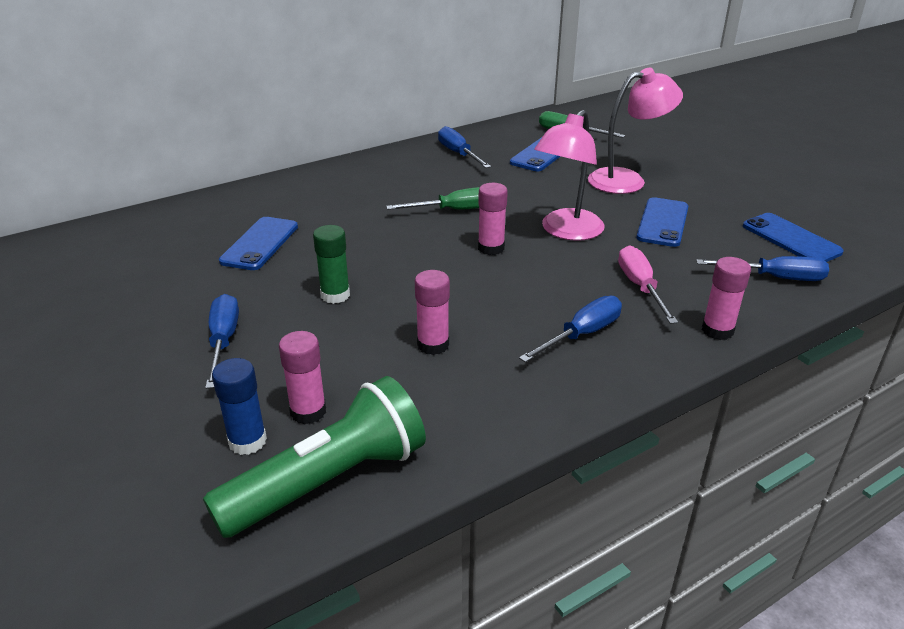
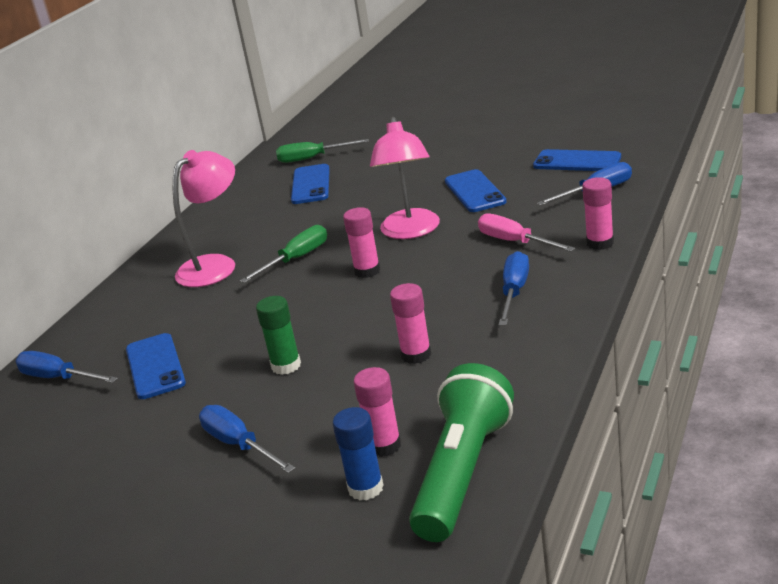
camera: 30 degrees left, 5 degrees down
(458, 154) = (235, 216): blue screwdriver -> blue screwdriver (58, 378)
(627, 180) = (408, 173): pink lamp -> pink lamp (215, 265)

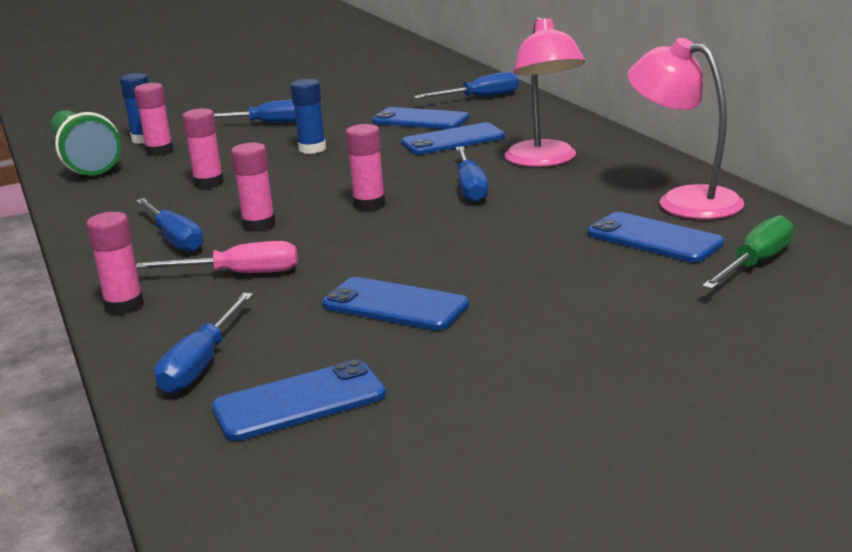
camera: 130 degrees right, 5 degrees down
(200, 320) = (453, 140): none -> blue phone
(286, 366) = (312, 149): green glue stick -> blue glue stick
(296, 259) = (470, 188): green screwdriver -> blue screwdriver
(410, 231) = (392, 243): pink lamp -> pink lamp (684, 200)
(451, 282) = (259, 225): none -> pink glue stick

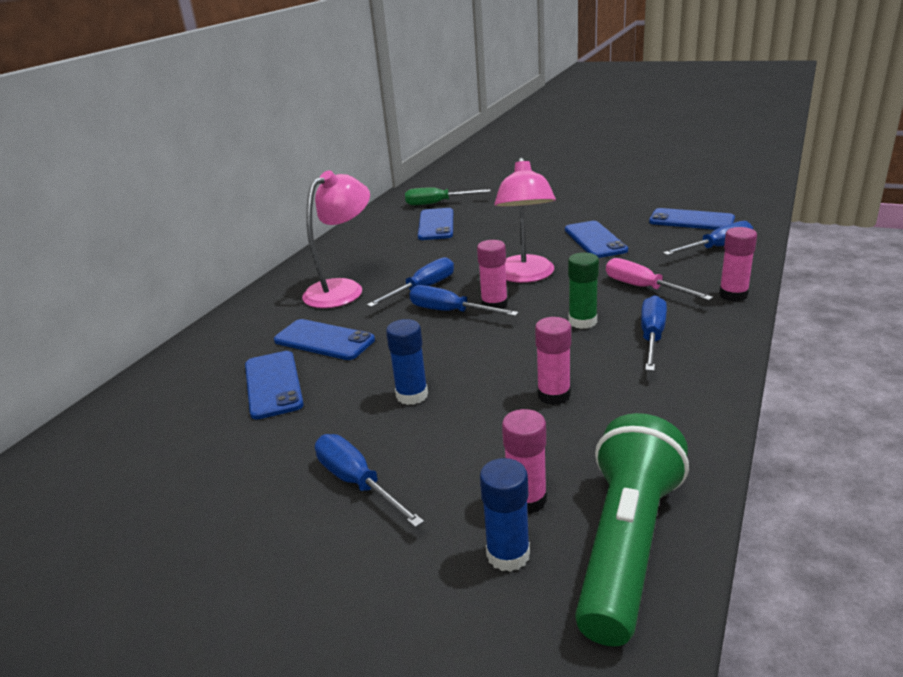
camera: 130 degrees left, 5 degrees up
(259, 225) = (582, 321): pink glue stick -> green glue stick
(480, 98) = (171, 389): blue screwdriver -> blue screwdriver (450, 312)
(684, 200) = (375, 235): pink lamp -> pink lamp (525, 276)

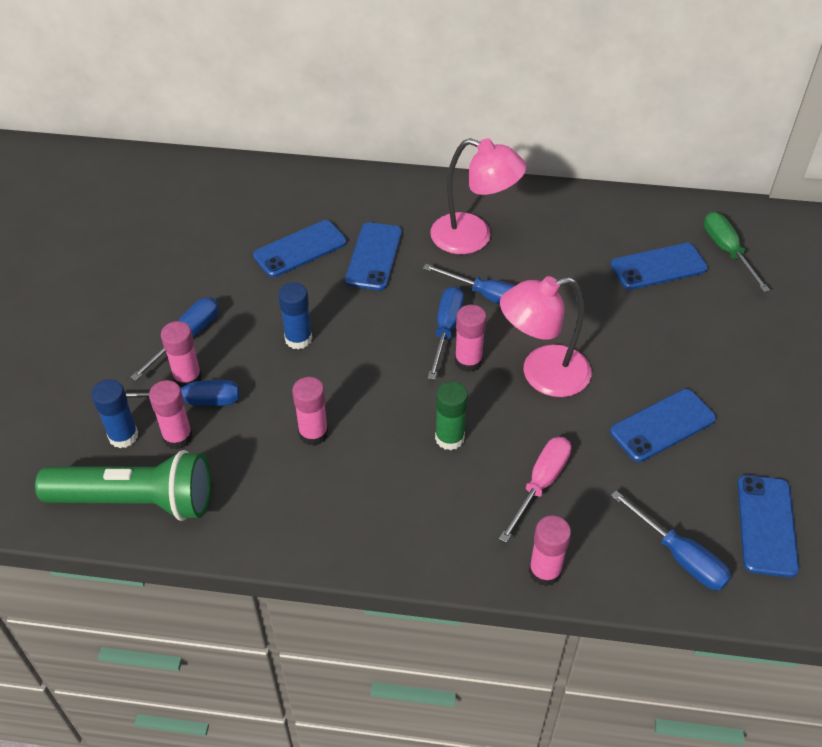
camera: 70 degrees right, 20 degrees up
(429, 486) = (187, 378): none -> pink glue stick
(652, 337) = (430, 499): blue screwdriver -> blue screwdriver (193, 401)

